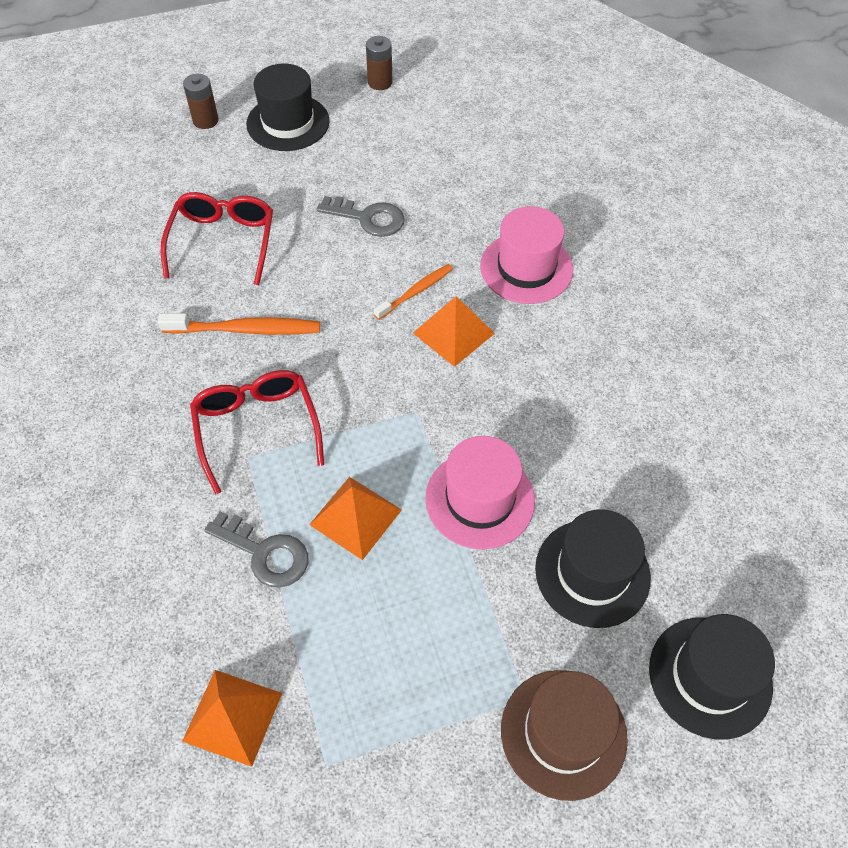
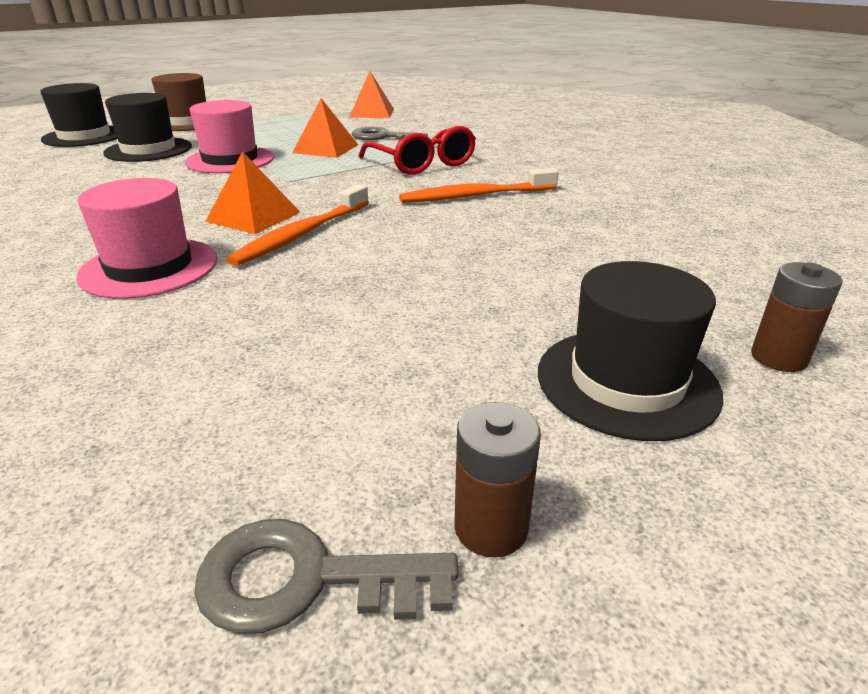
camera: 165 degrees right, 25 degrees down
(223, 241) = (564, 239): red glasses -> none
(368, 218) = (390, 281): grey key -> grey key (307, 580)
(416, 292) = (302, 234): orange toothbrush -> orange toothbrush, size x1.55

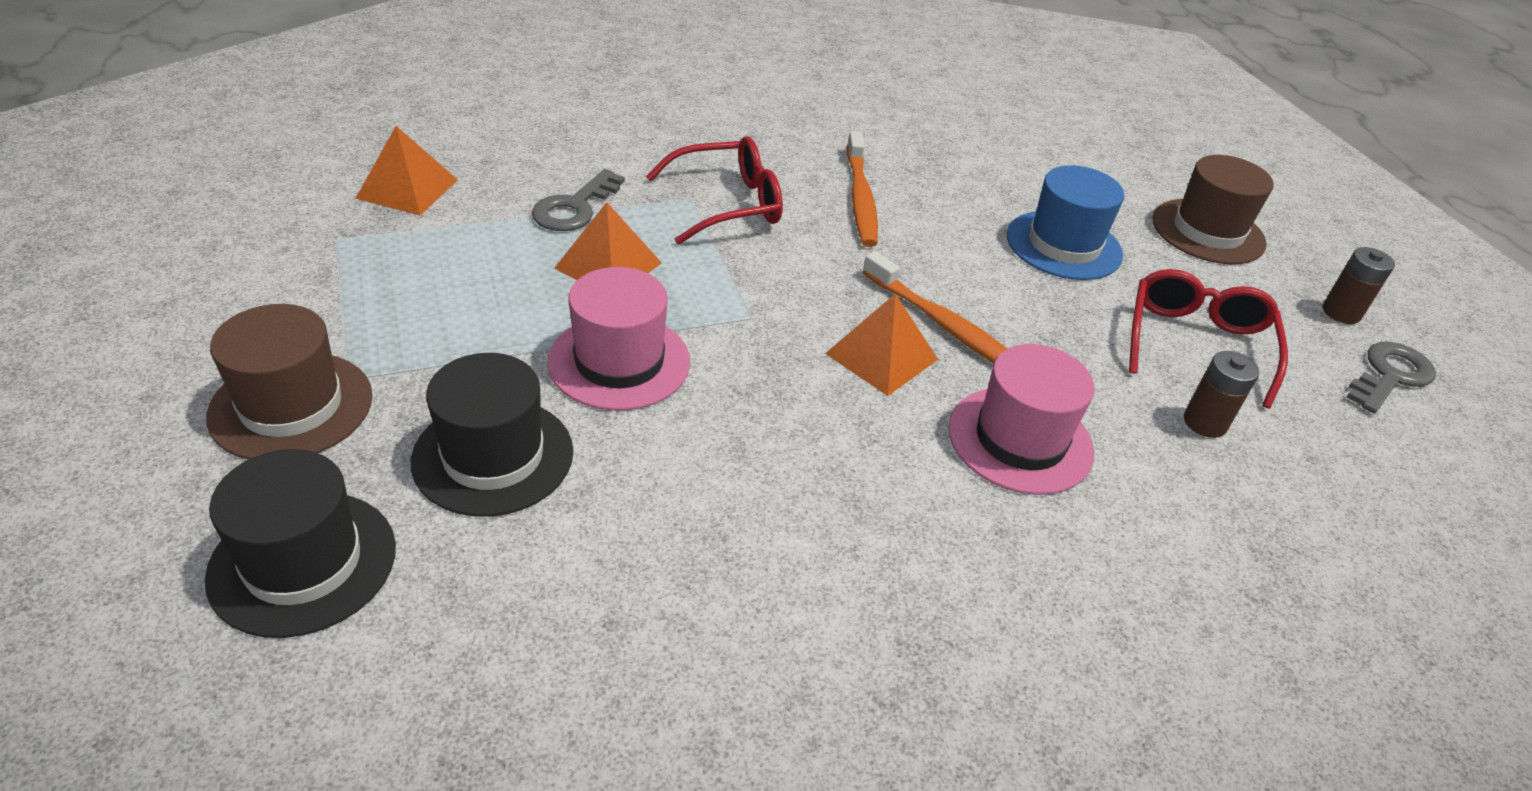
camera: 80 degrees left, 10 degrees up
(307, 580) = (1389, 376): grey key -> grey key turned 150 degrees counterclockwise
(327, 362) = (1196, 343): none -> red glasses
(482, 279) = (1064, 245): none -> blue hat
(626, 382) = (1208, 231): black hat -> brown hat
(778, 358) = (1176, 173): brown battery -> brown battery (1204, 423)

